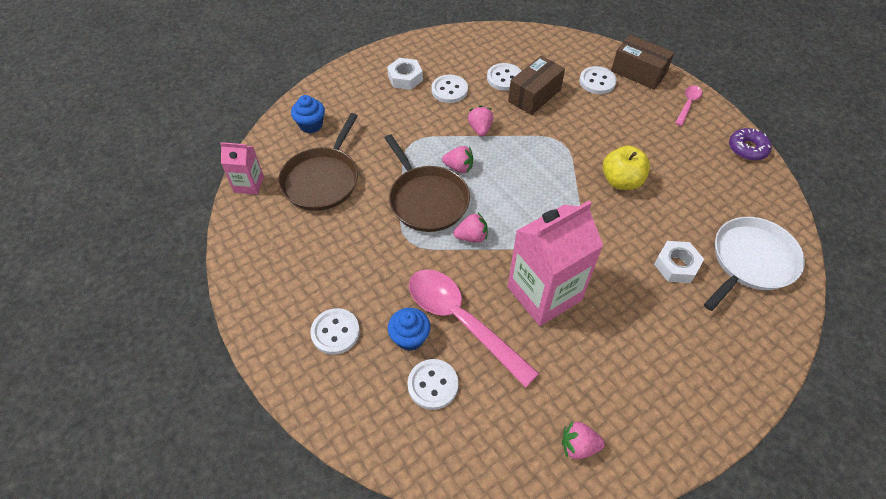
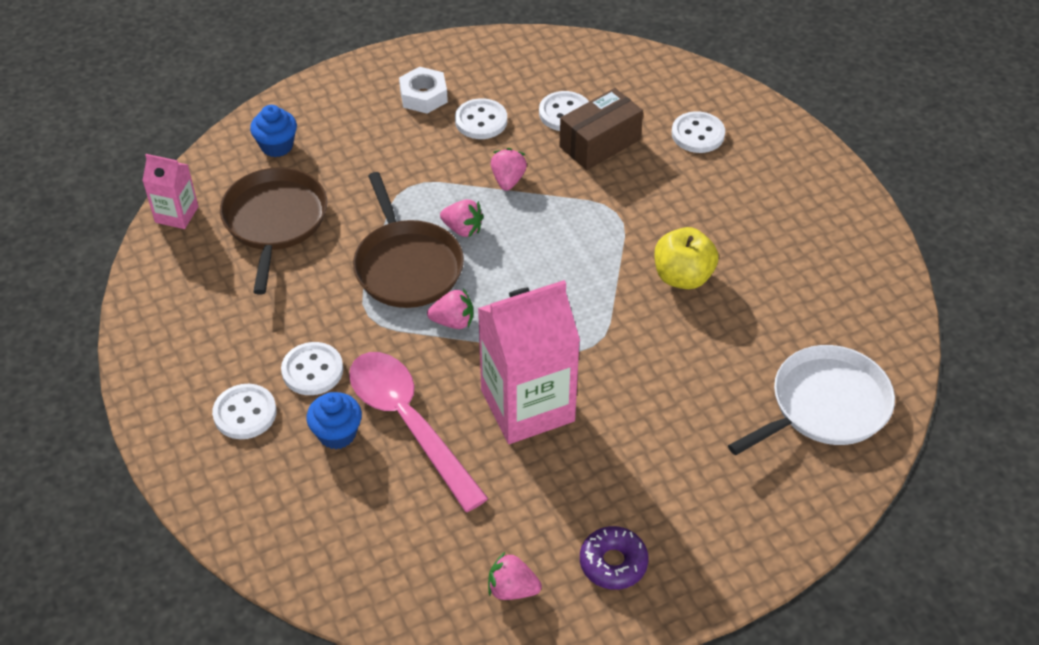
camera: 10 degrees right, 5 degrees down
(322, 180) = (274, 221): brown pan -> brown pan turned 150 degrees clockwise
(433, 385) = (350, 492): white button -> white button (312, 370)
(638, 72) = (763, 128): brown box -> none
(676, 265) = (718, 396): white nut -> none
(688, 104) = (819, 183): pink spoon -> none
(747, 149) = (882, 256): purple donut -> purple donut (613, 563)

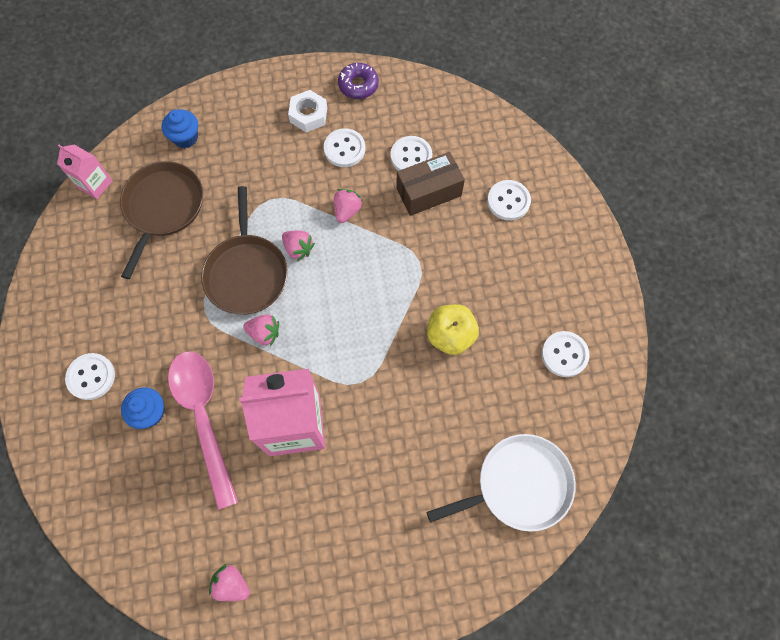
camera: 15 degrees right, 20 degrees up
(312, 370) = (150, 351): white button -> white button (564, 354)
(613, 563) = (311, 582): purple donut -> purple donut (358, 85)

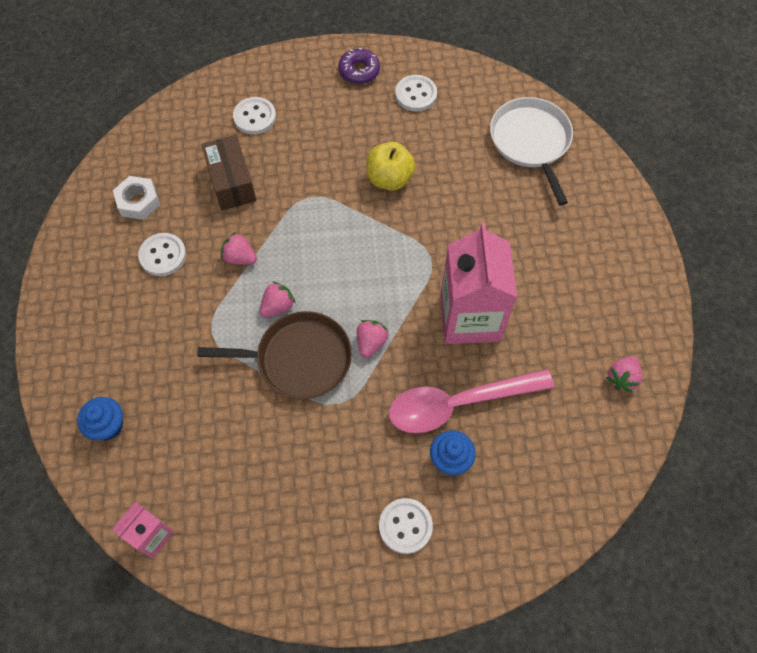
camera: 85 degrees left, 5 degrees down
(163, 208) = (201, 450): brown pan -> none
(308, 115) = (109, 289): white nut -> white nut (138, 201)
(358, 85) = (82, 237): purple donut -> purple donut (359, 71)
(411, 156) = (186, 194): white button -> none

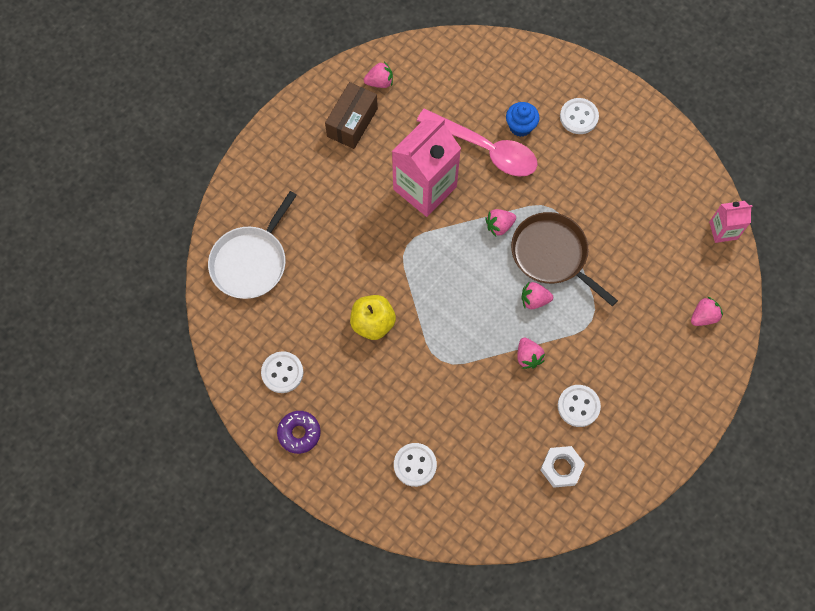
camera: 135 degrees left, 5 degrees up
(108, 425) = (703, 316): blue cupcake -> pink strawberry
(231, 182) = (482, 422): brown box -> brown box (352, 122)

